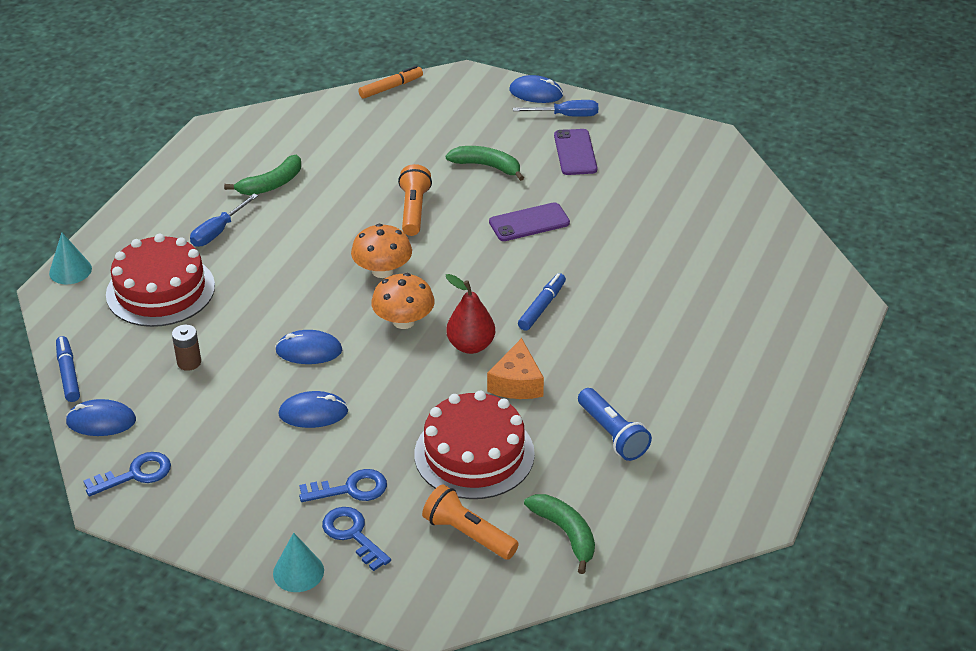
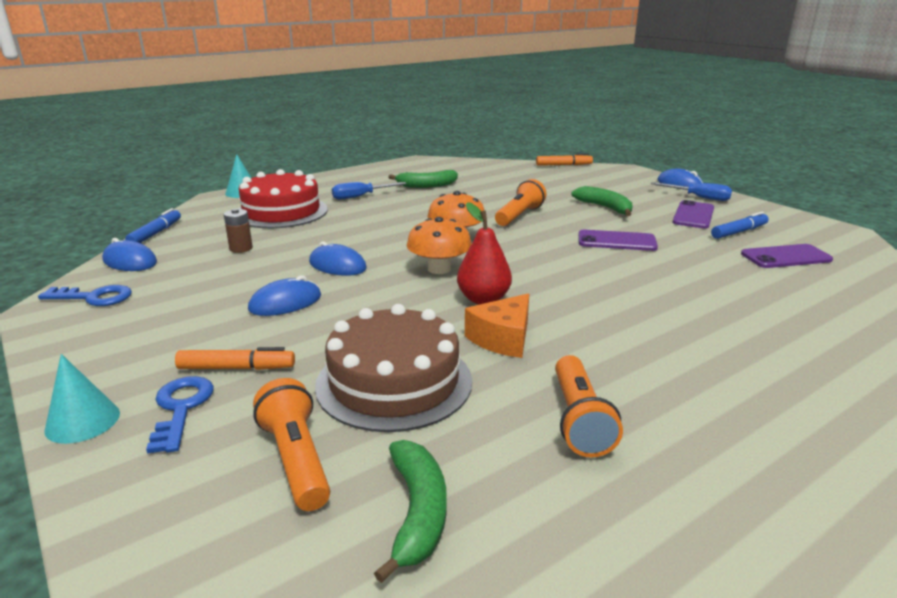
camera: 30 degrees right, 15 degrees down
(313, 413) = (285, 303): blue mouse -> blue mouse turned 60 degrees counterclockwise
(350, 489) = (236, 368): blue key -> orange marker
(474, 454) = (394, 382): red cake -> brown cake
(542, 307) = (582, 292): blue marker -> blue marker (738, 232)
(612, 434) = (579, 420): blue flashlight -> orange flashlight
(676, 197) = (785, 257): none -> purple phone

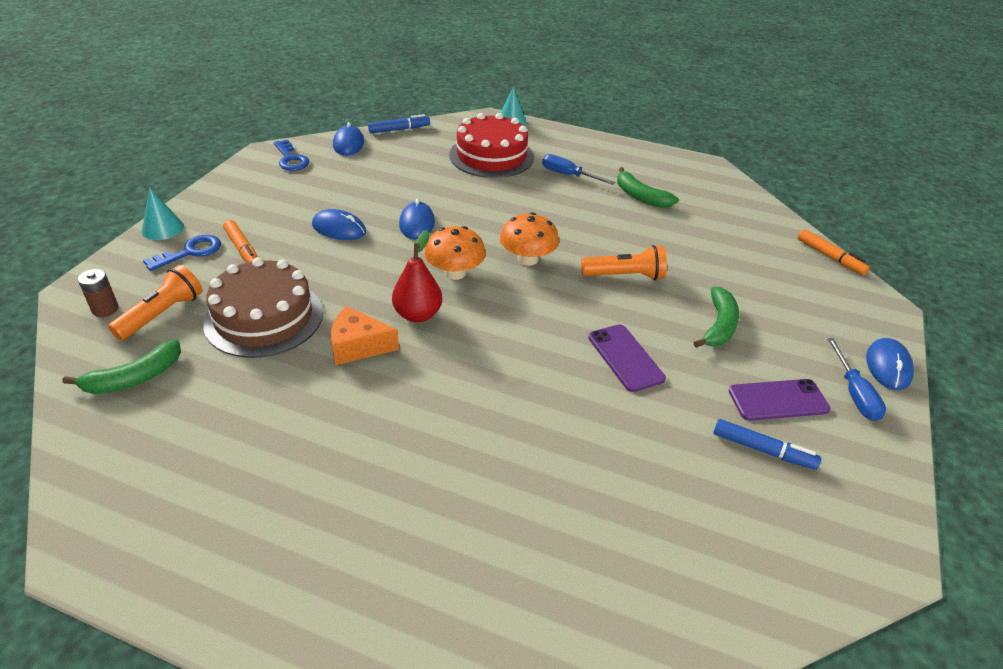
camera: 55 degrees right, 15 degrees up
(241, 248) = (407, 172): brown battery -> brown battery (105, 309)
(579, 420) = (264, 419): orange flashlight -> none
(785, 257) = (719, 504): purple phone -> none

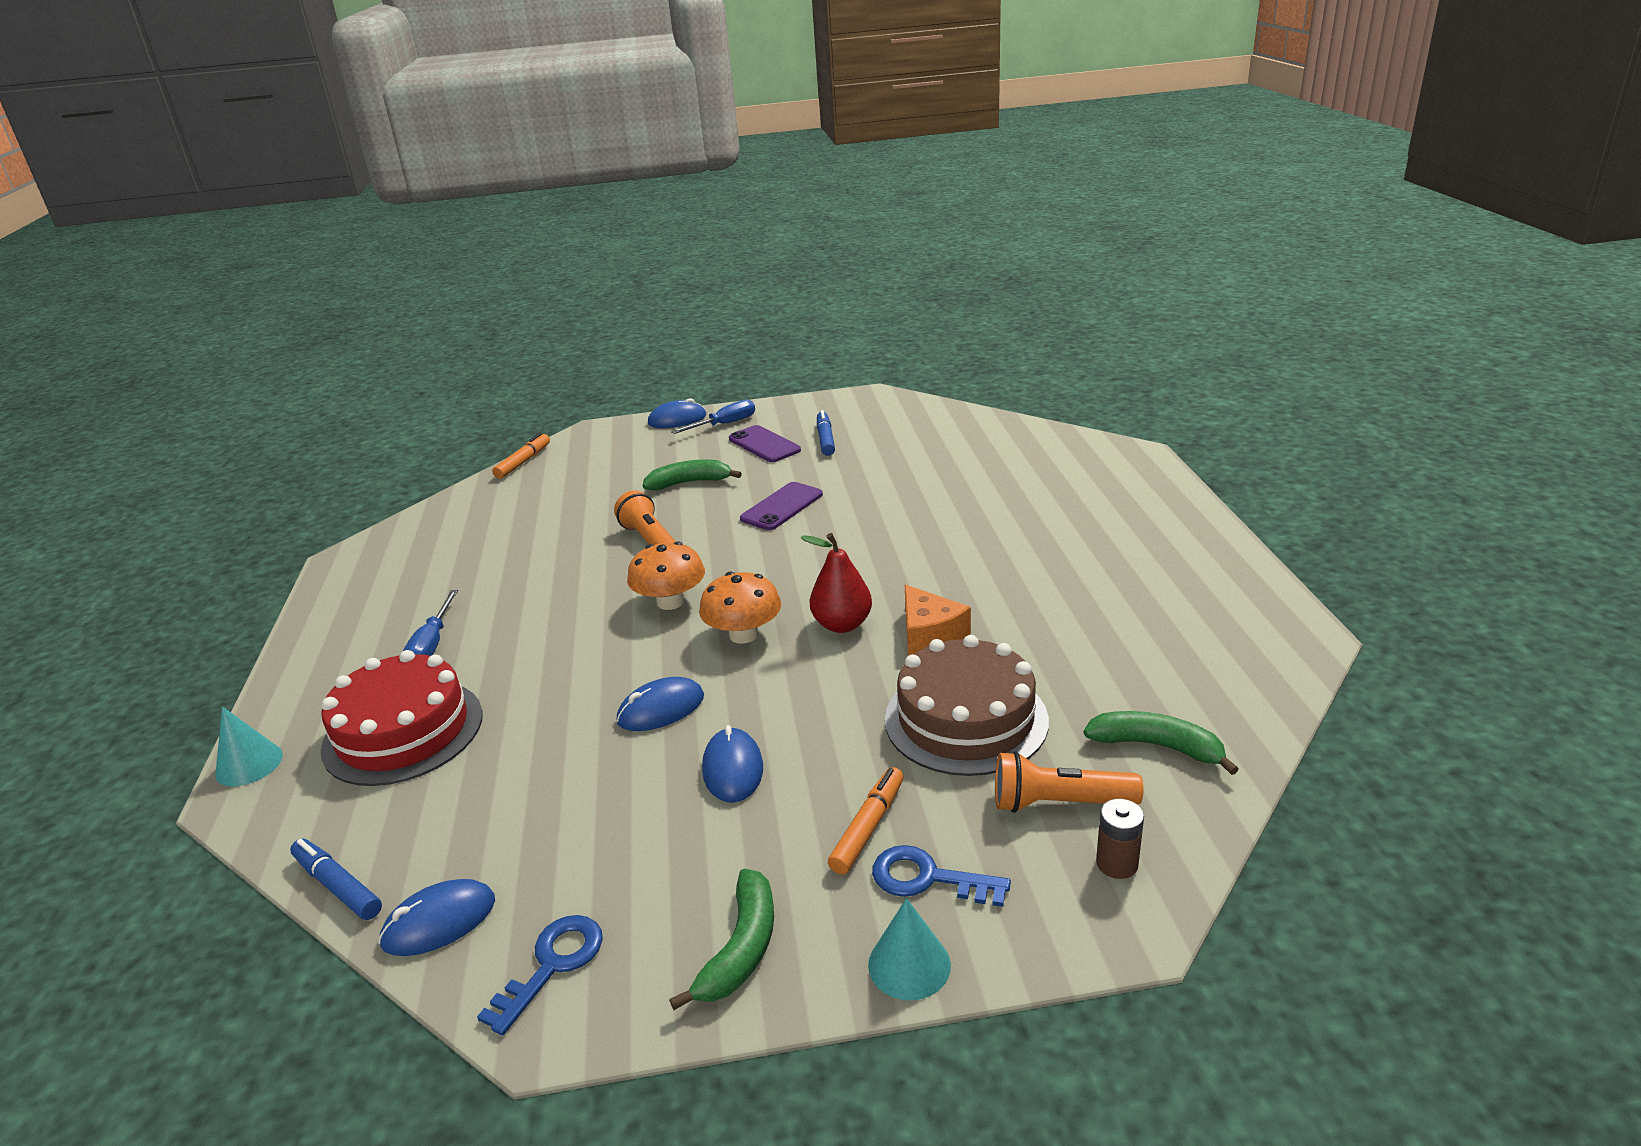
camera: 115 degrees left, 10 degrees down
(640, 196) = (461, 579): green banana -> green banana (741, 949)

